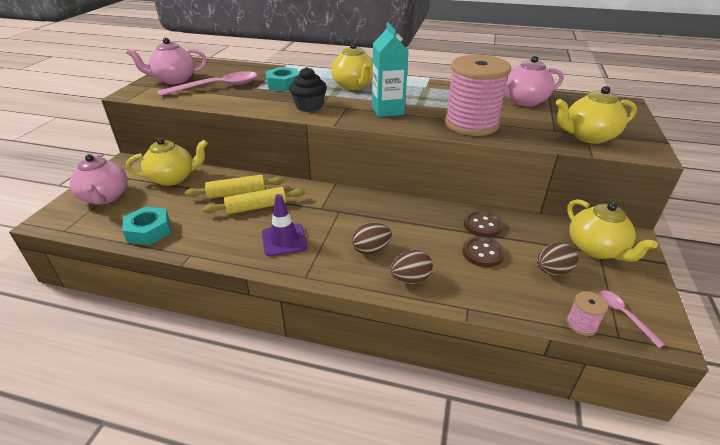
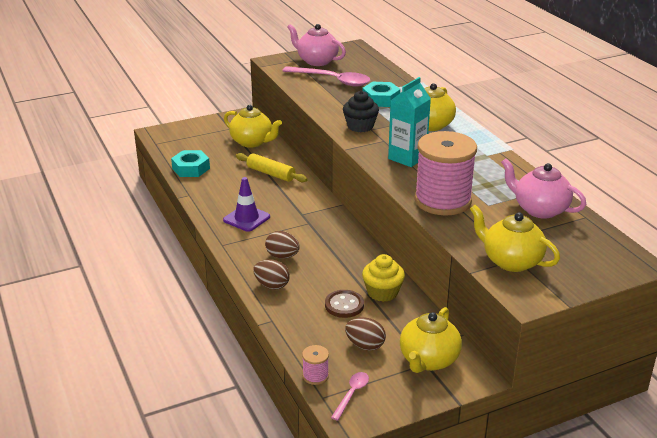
camera: 50 degrees right, 5 degrees down
(105, 197) = (200, 134): pink teapot -> none
(256, 207) = (266, 189): yellow rolling pin -> none
(482, 225) = (382, 292): brown button -> yellow cupcake

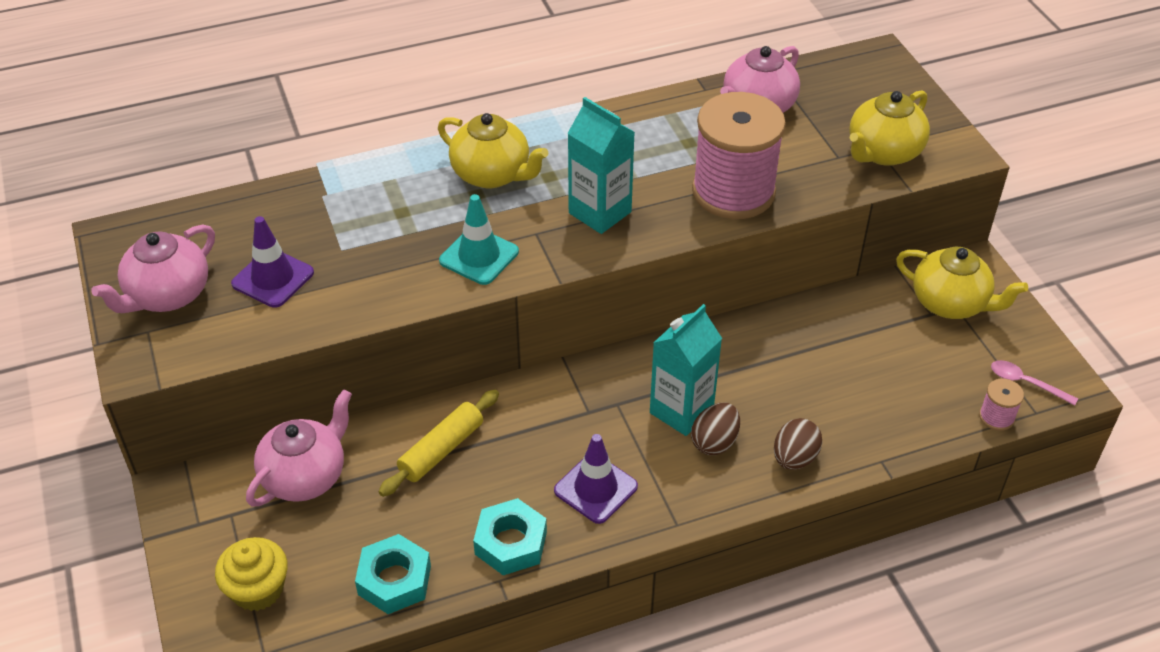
camera: 85 degrees left, 15 degrees up
(252, 142) = (305, 476): yellow teapot -> pink teapot
(306, 244) = (681, 411): none -> turquoise carton
(332, 80) = (273, 278): pink spoon -> purple traffic cone
(344, 305) = (840, 376): brown button -> none
(360, 126) = (479, 256): black cupcake -> turquoise traffic cone
(365, 345) = (928, 361): brown egg -> none
(380, 99) = (376, 221): turquoise nut -> turquoise nut (510, 543)
(382, 292) = (808, 332): yellow cupcake -> yellow cupcake (257, 589)

